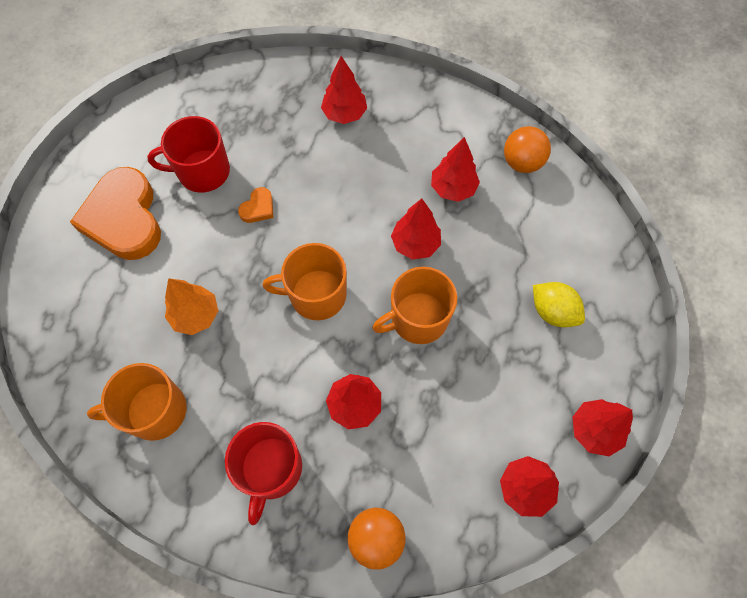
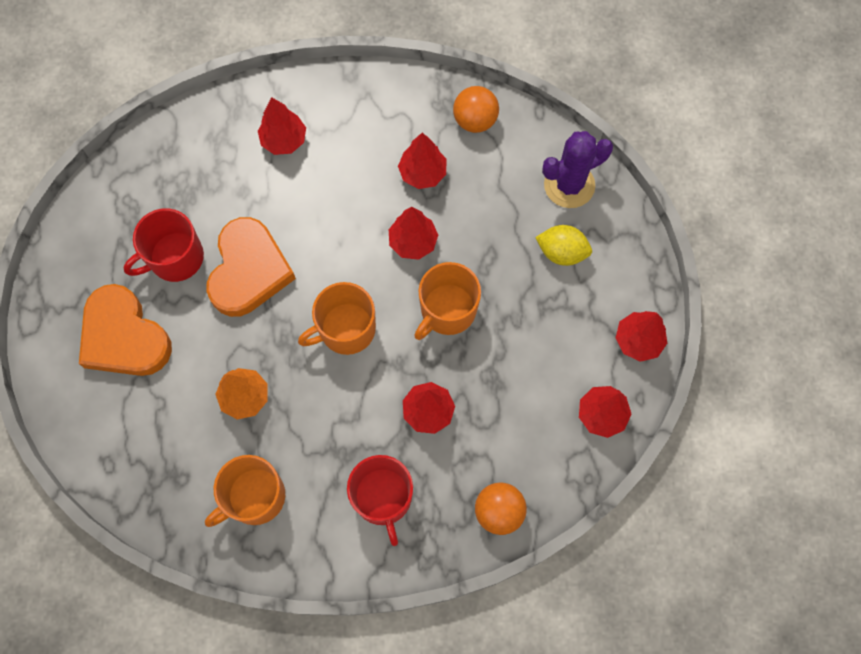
camera: 25 degrees left, 5 degrees up
(258, 208) = (249, 270): orange heart -> orange heart, size x2.41
(586, 253) = (569, 185): none -> purple cactus

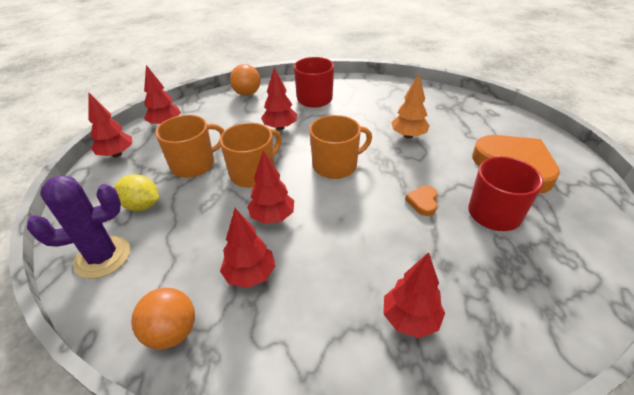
camera: 175 degrees left, 30 degrees down
(249, 270) = (423, 202): orange heart -> orange heart, size x0.41
(254, 497) = (392, 100): orange mug -> orange mug (194, 164)

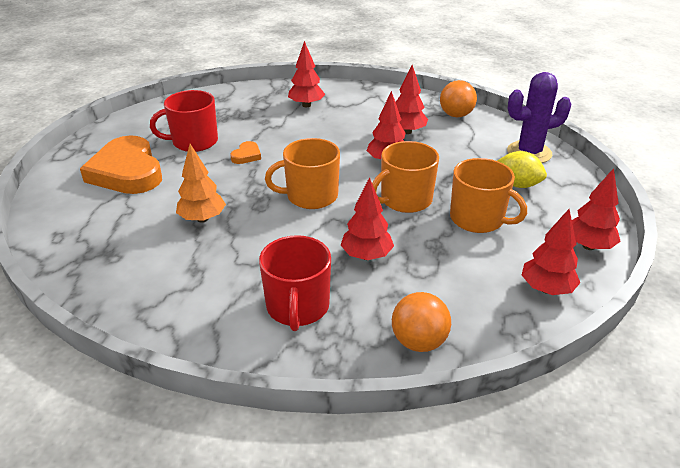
camera: 170 degrees left, 5 degrees down
(194, 164) = (478, 219): orange mug -> orange mug turned 120 degrees counterclockwise

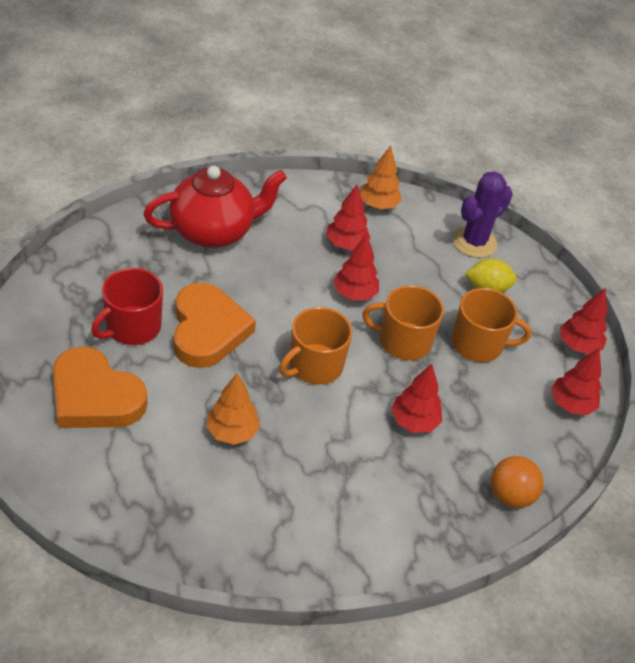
camera: 35 degrees left, 10 degrees up
(246, 155) = (207, 330): orange heart -> orange heart, size x2.41
(297, 307) = (396, 500): red mug -> none
(306, 105) = (213, 231): red tree -> red teapot
(405, 200) = (403, 341): orange mug -> orange mug turned 75 degrees clockwise
(456, 115) = (378, 205): orange ball -> orange tree

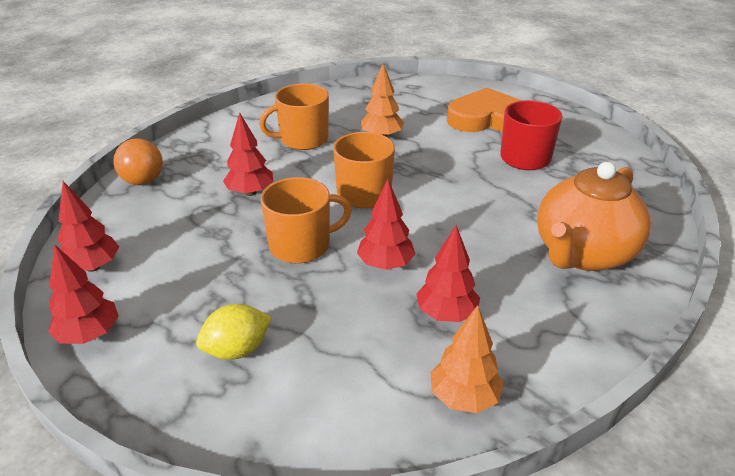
camera: 155 degrees right, 10 degrees down
(207, 330) = (473, 179): orange heart -> none
(213, 231) = (582, 254): red teapot -> orange teapot
(474, 242) = (289, 416): purple cactus -> none
(478, 344) = (219, 279): orange mug -> orange mug (303, 139)

